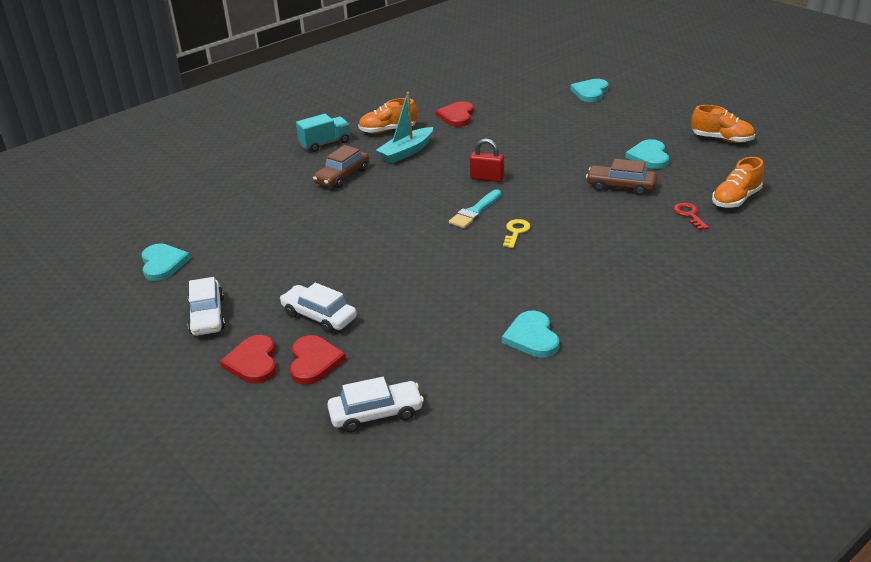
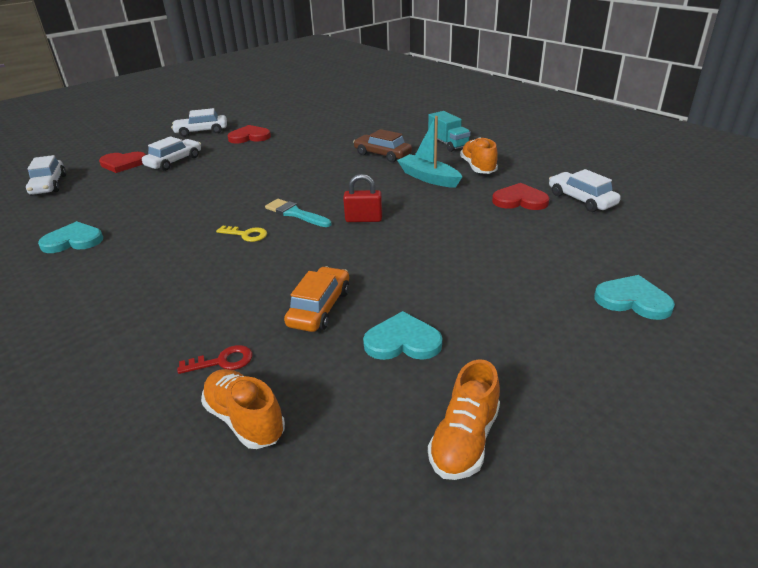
camera: 90 degrees right, 0 degrees up
(163, 264) = (272, 114): turquoise heart -> none
(253, 362) = (140, 147): red heart -> red heart (249, 137)
(457, 95) = (581, 199): none -> white car
(487, 178) = (363, 219): red padlock -> red padlock turned 75 degrees clockwise
(621, 186) = (320, 308): brown car -> orange car

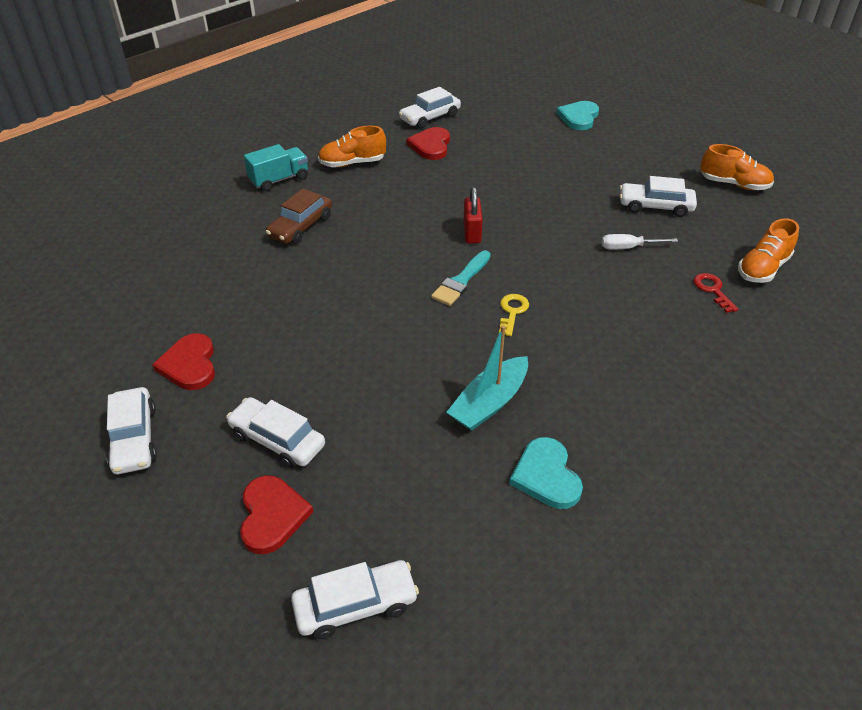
camera: 95 degrees left, 10 degrees up
(320, 308) = (628, 248): orange car -> white screwdriver
(402, 341) = (655, 206): turquoise heart -> white car
(428, 178) = (375, 194): turquoise boat -> turquoise boat (489, 403)

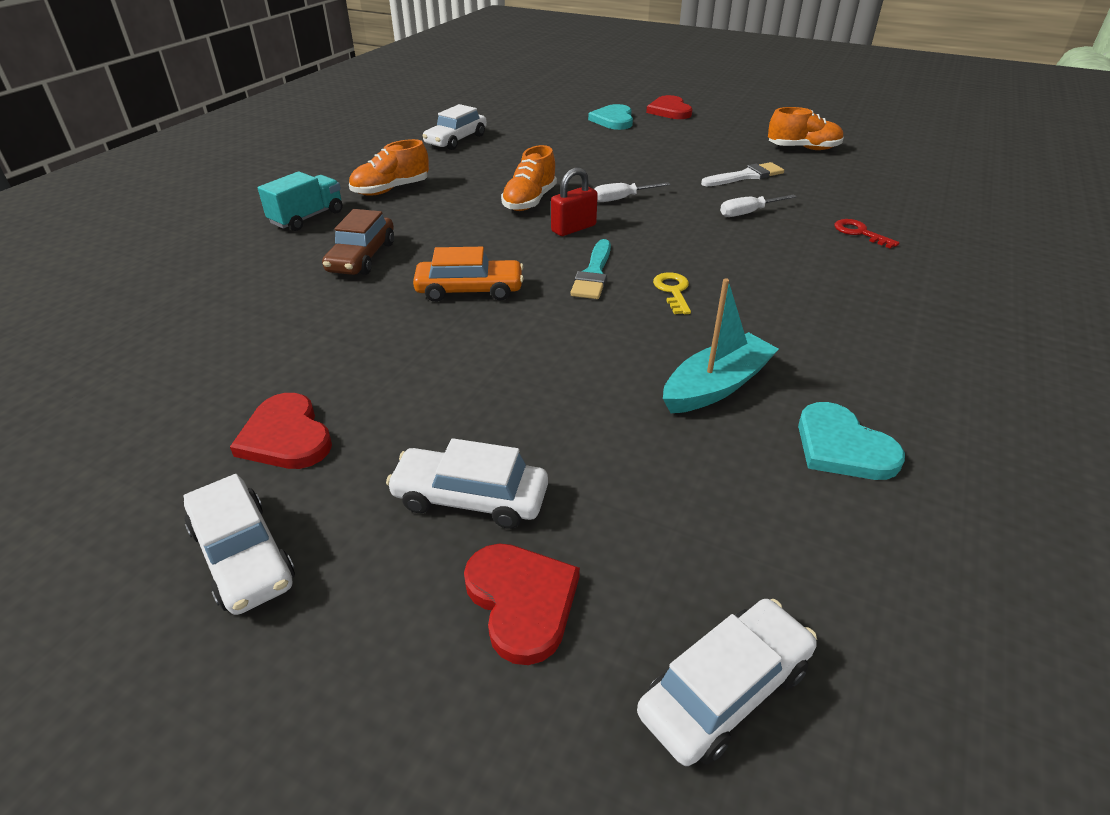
camera: 20 degrees left, 5 degrees down
(361, 275) = (469, 290): none -> orange car
(431, 146) = (473, 162): red heart -> red heart (669, 111)
(472, 233) = (573, 228): red padlock -> red padlock turned 75 degrees clockwise
(489, 403) = (716, 386): turquoise boat -> turquoise boat turned 150 degrees counterclockwise
(529, 210) = (621, 199): none -> white screwdriver
(655, 206) = (745, 176): white car -> white brush
(762, 268) = (889, 207): orange shoe -> orange shoe (530, 201)

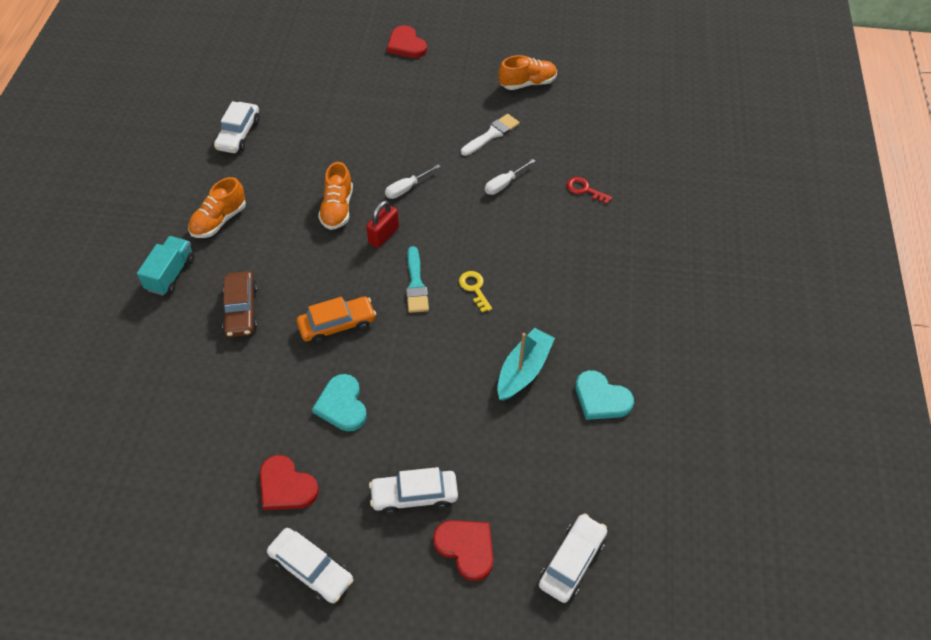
camera: 20 degrees left, 15 degrees up
(613, 120) = (363, 71): turquoise heart -> turquoise heart (342, 405)

